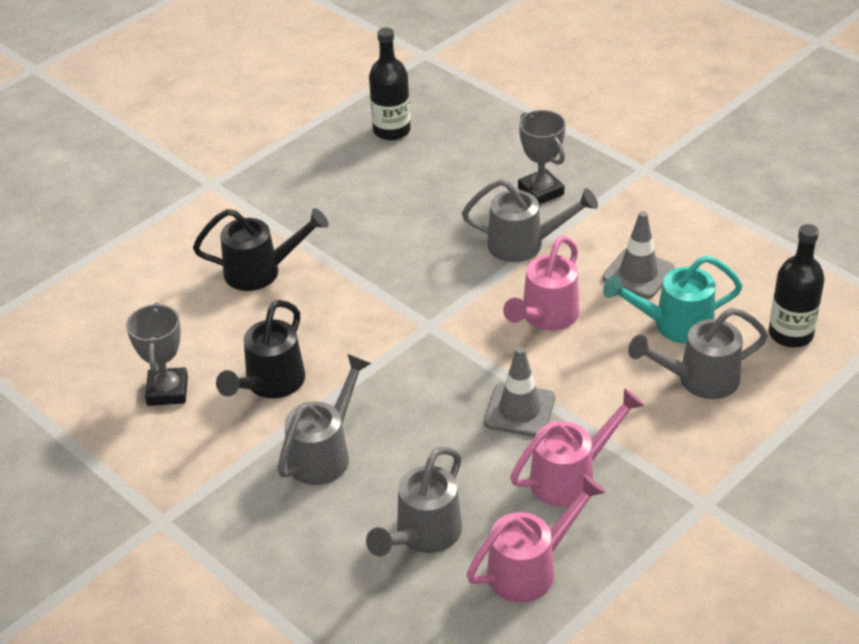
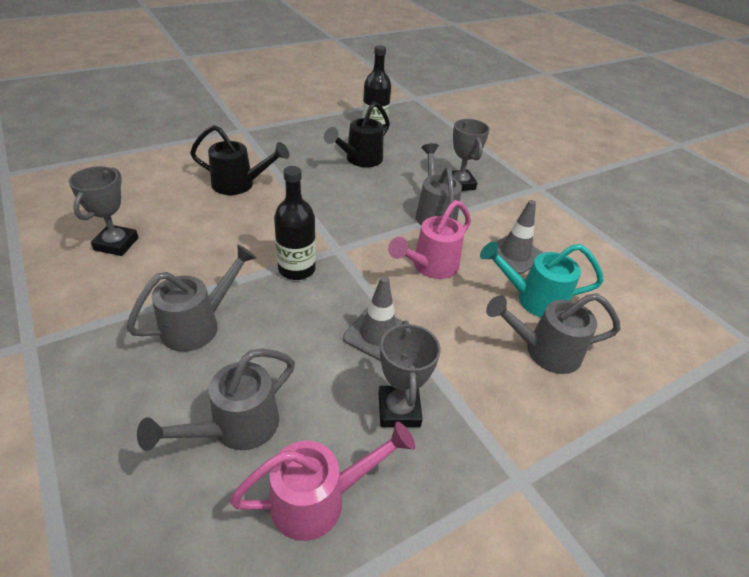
camera: 10 degrees right, 0 degrees up
(270, 384) = (193, 259): black watering can -> black watering can (360, 160)
(524, 244) = (434, 213): grey watering can -> grey watering can turned 120 degrees counterclockwise
(571, 477) = (399, 410): pink watering can -> grey trophy
(790, 334) = (635, 334): black bottle -> black bottle (297, 269)

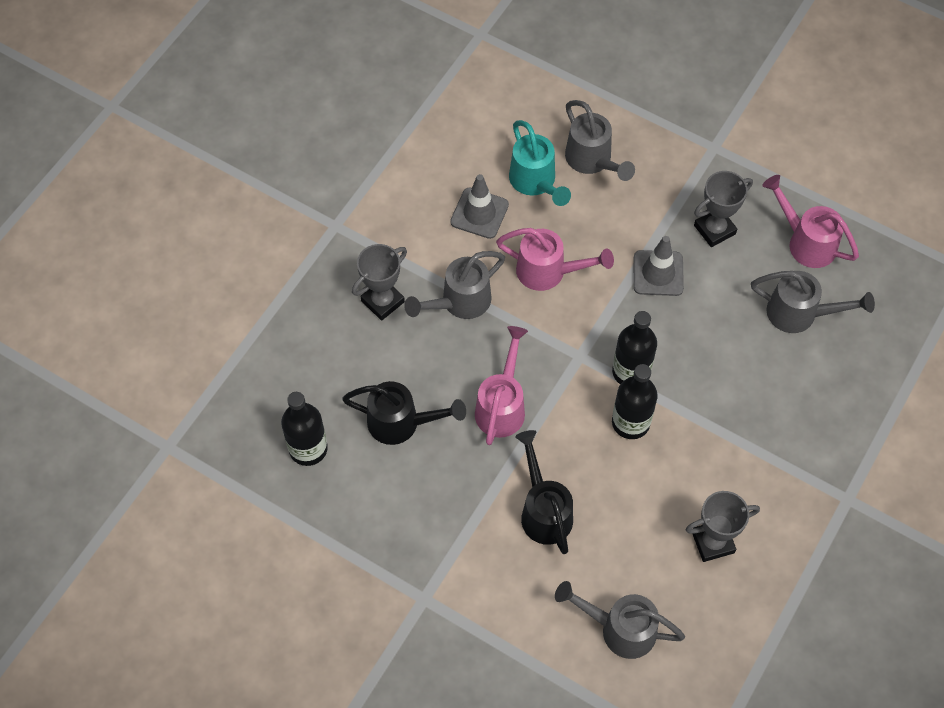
camera: 115 degrees left, 20 degrees up
(198, 325) = (743, 400): grey watering can -> grey watering can (620, 629)
(255, 249) = (630, 422): none -> black bottle
(333, 199) = (502, 406): none -> pink watering can

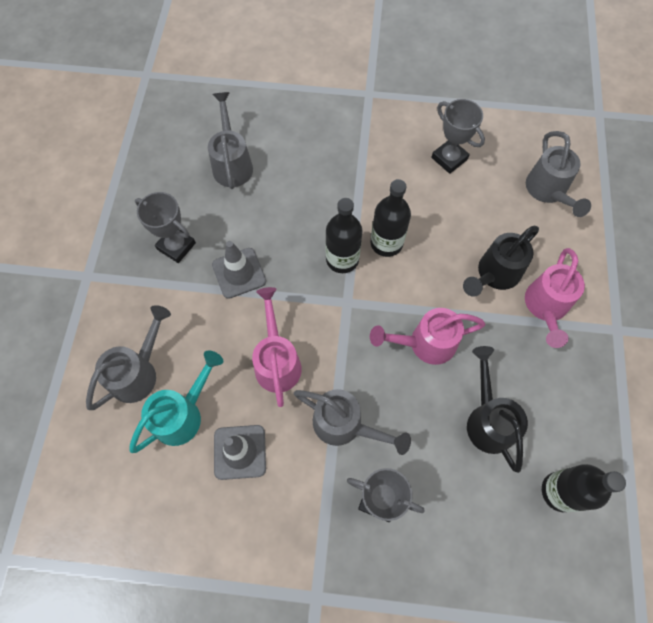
camera: 115 degrees left, 5 degrees up
(806, 242) = (162, 179): pink watering can -> pink watering can (545, 307)

